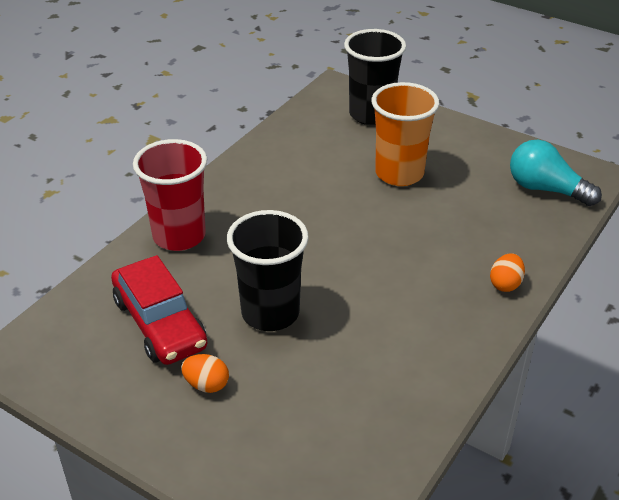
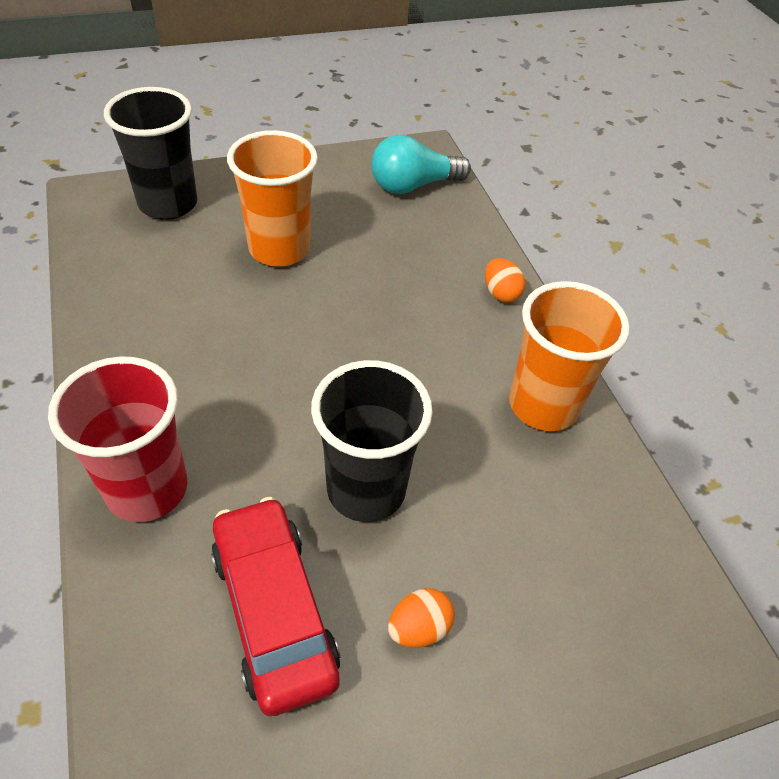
camera: 55 degrees left, 10 degrees up
(160, 323) = (274, 611): red car -> red car turned 120 degrees counterclockwise
(432, 356) = (543, 405): none -> orange cup

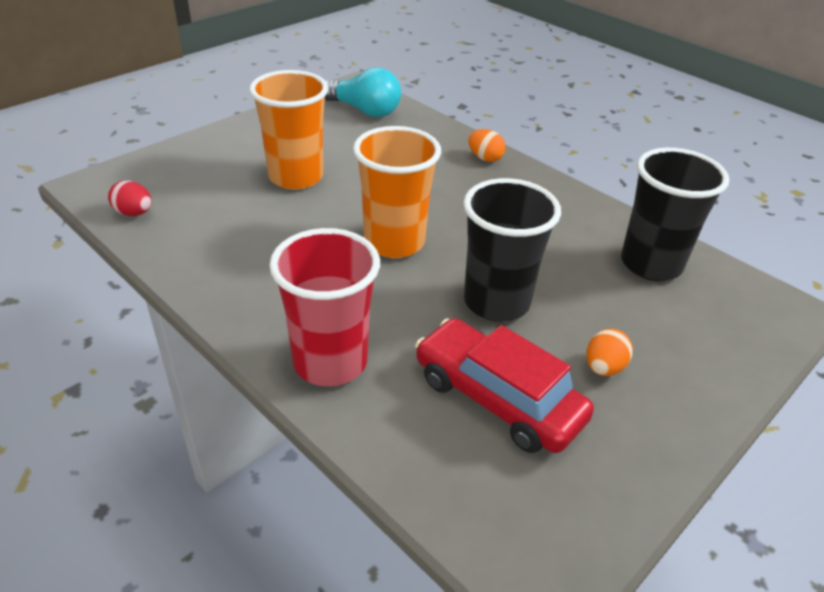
camera: 25 degrees left, 10 degrees down
(101, 240) = (134, 213): none -> red egg
(168, 204) = (172, 172): black cup -> black cup (651, 264)
(413, 185) = (364, 110): turquoise light bulb -> turquoise light bulb turned 105 degrees counterclockwise
(543, 405) = (570, 213): orange cup -> orange cup (394, 242)

